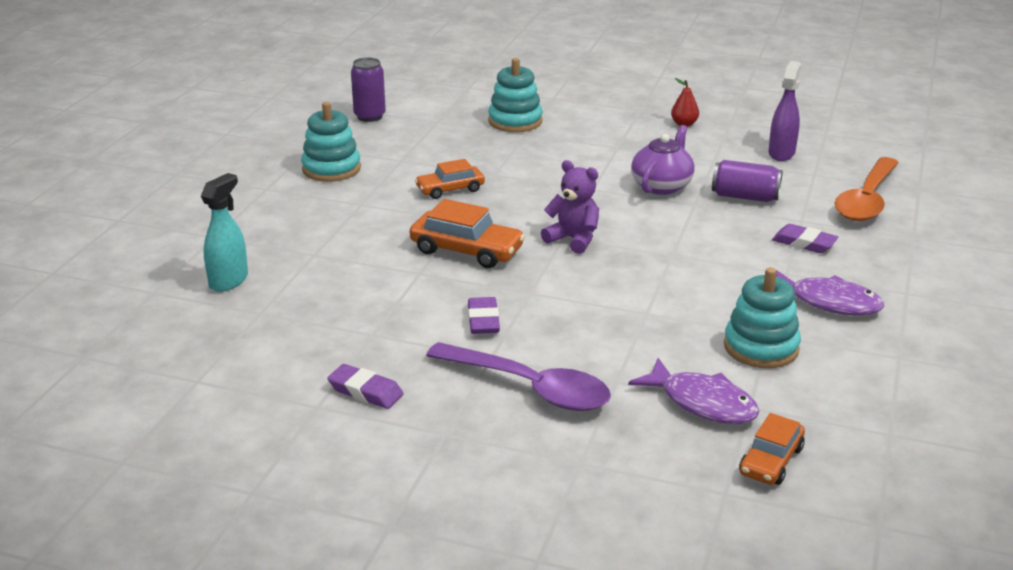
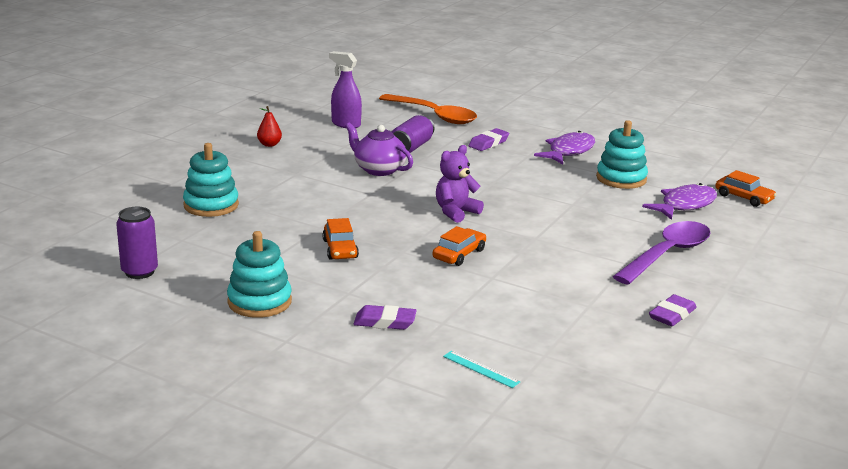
camera: 80 degrees left, 5 degrees down
(229, 280) = (481, 369): turquoise spray bottle -> turquoise ruler
(466, 250) = (459, 254): orange car -> orange car, size x0.66
(483, 320) = (574, 260): purple eraser -> purple eraser (385, 322)

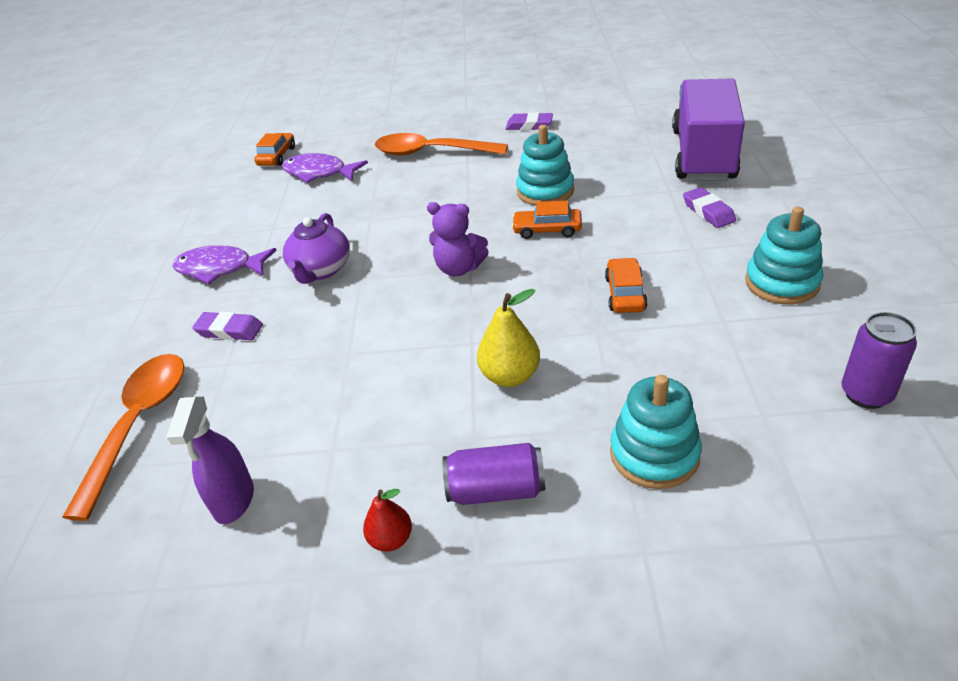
camera: 115 degrees left, 15 degrees up
(325, 194) = (510, 376): none -> yellow pear
(340, 249) = (625, 293): orange car -> orange car turned 45 degrees counterclockwise
(378, 169) = (392, 373): purple teapot -> purple teapot (321, 270)
(411, 147) = (290, 384): purple can -> purple can (496, 490)
(481, 369) = (703, 155): turquoise ruler -> purple truck
(621, 178) = (279, 217): turquoise stacking toy -> turquoise stacking toy (545, 191)
(667, 254) = (431, 152): purple spoon -> orange spoon

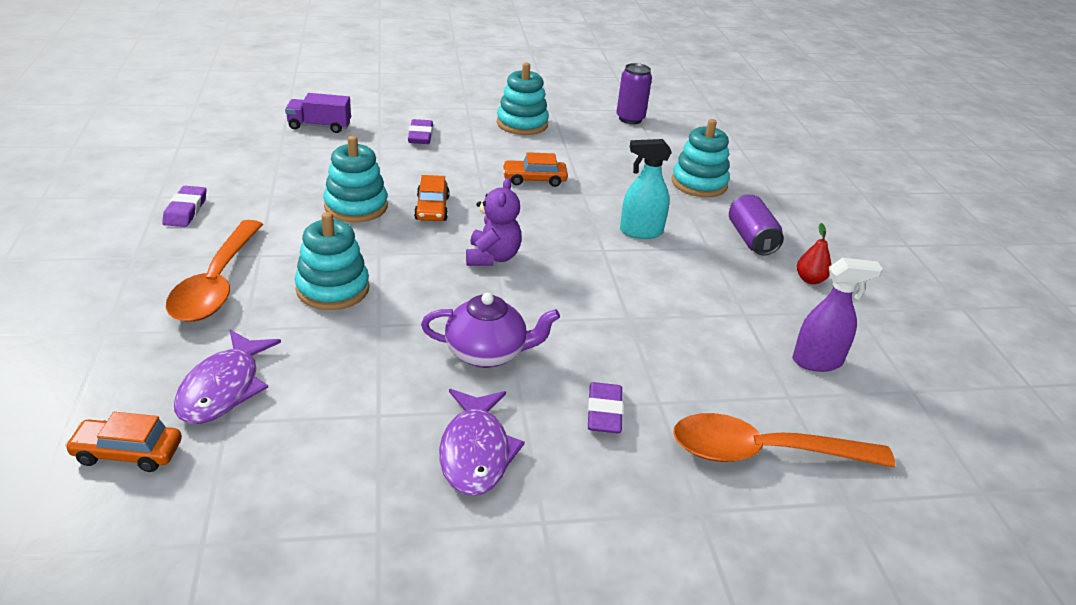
camera: 105 degrees left, 5 degrees down
(418, 195) = (333, 289): none -> turquoise stacking toy
(510, 376) = (640, 232): yellow pear -> turquoise spray bottle
(703, 155) = (319, 126): purple truck -> purple truck, size x0.46
(708, 211) = (420, 136): purple eraser -> purple eraser turned 60 degrees counterclockwise

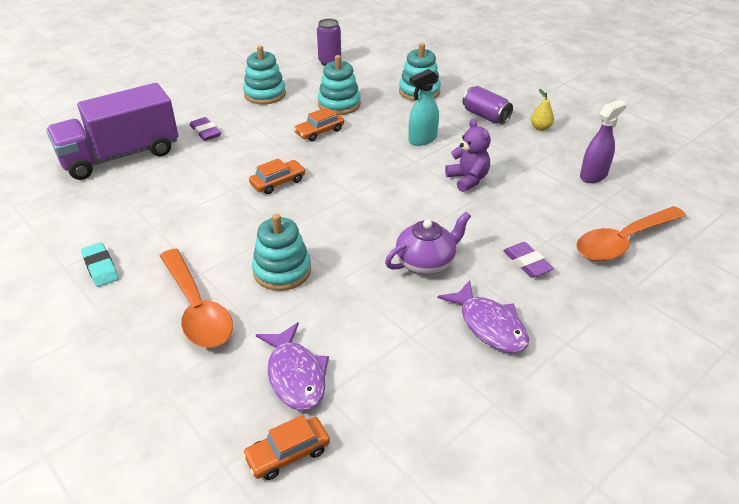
camera: 30 degrees left, 5 degrees up
(186, 210) = (101, 267): purple eraser -> turquoise eraser
(319, 126) = (120, 156): purple truck -> purple truck, size x2.15
(356, 206) = (225, 205): turquoise stacking toy -> turquoise stacking toy (339, 104)
(432, 208) = (278, 182): orange car -> orange car turned 90 degrees counterclockwise
(492, 257) = (356, 198): purple teddy bear -> purple teddy bear (468, 179)
(810, 280) = (540, 128): red pear -> yellow pear

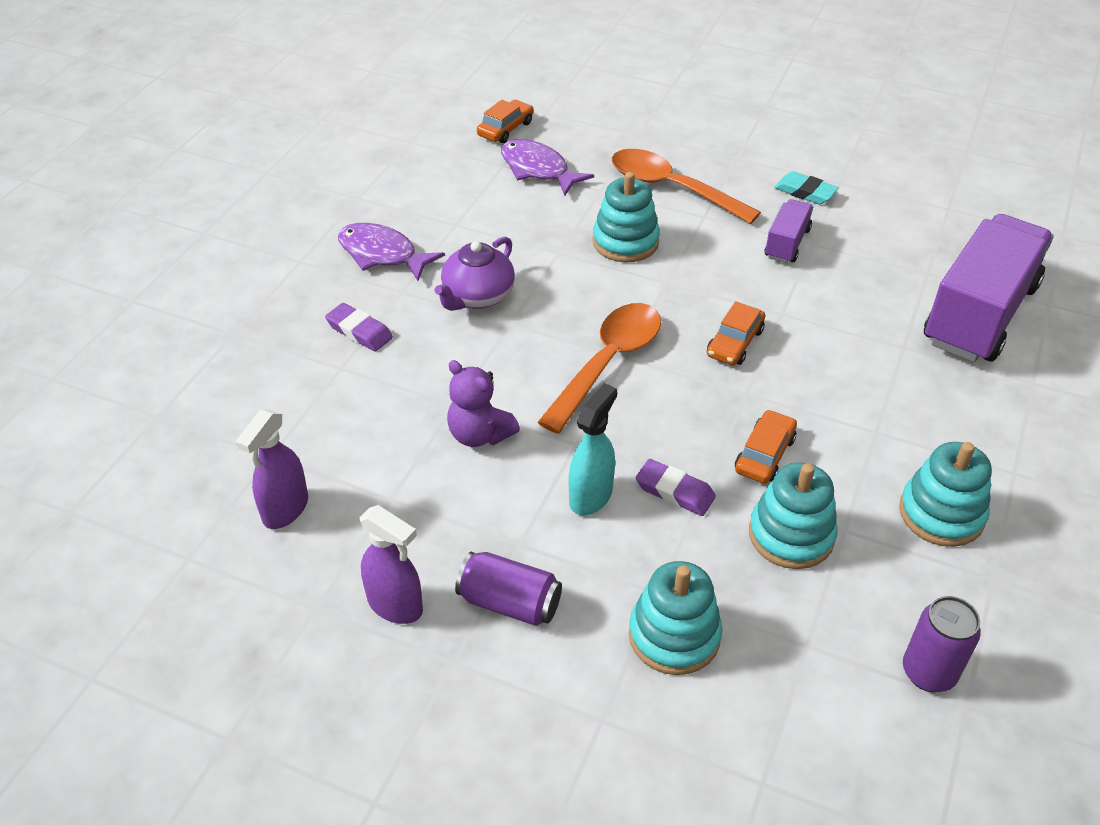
camera: 155 degrees right, 5 degrees up
(169, 231) = (787, 243): none -> purple truck
(205, 132) = (928, 392): purple eraser -> purple eraser (675, 491)
(540, 128) = (395, 605): yellow pear -> purple spray bottle
(623, 241) = (239, 398): orange spoon -> orange spoon (607, 363)

